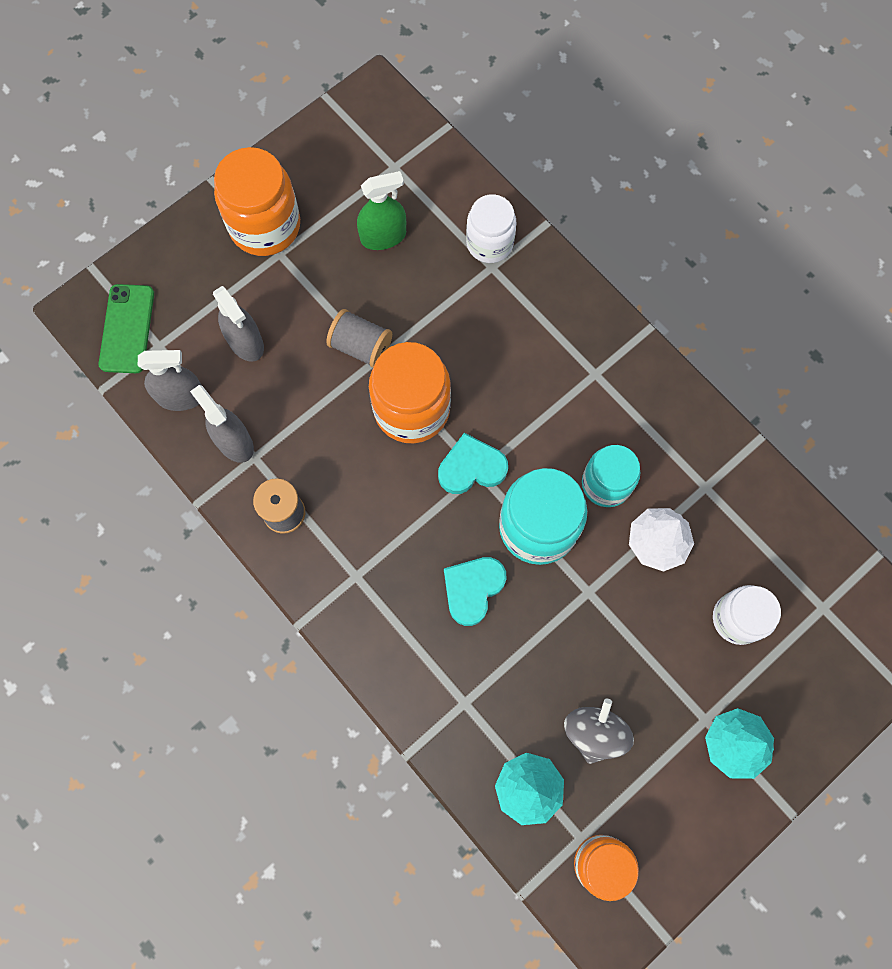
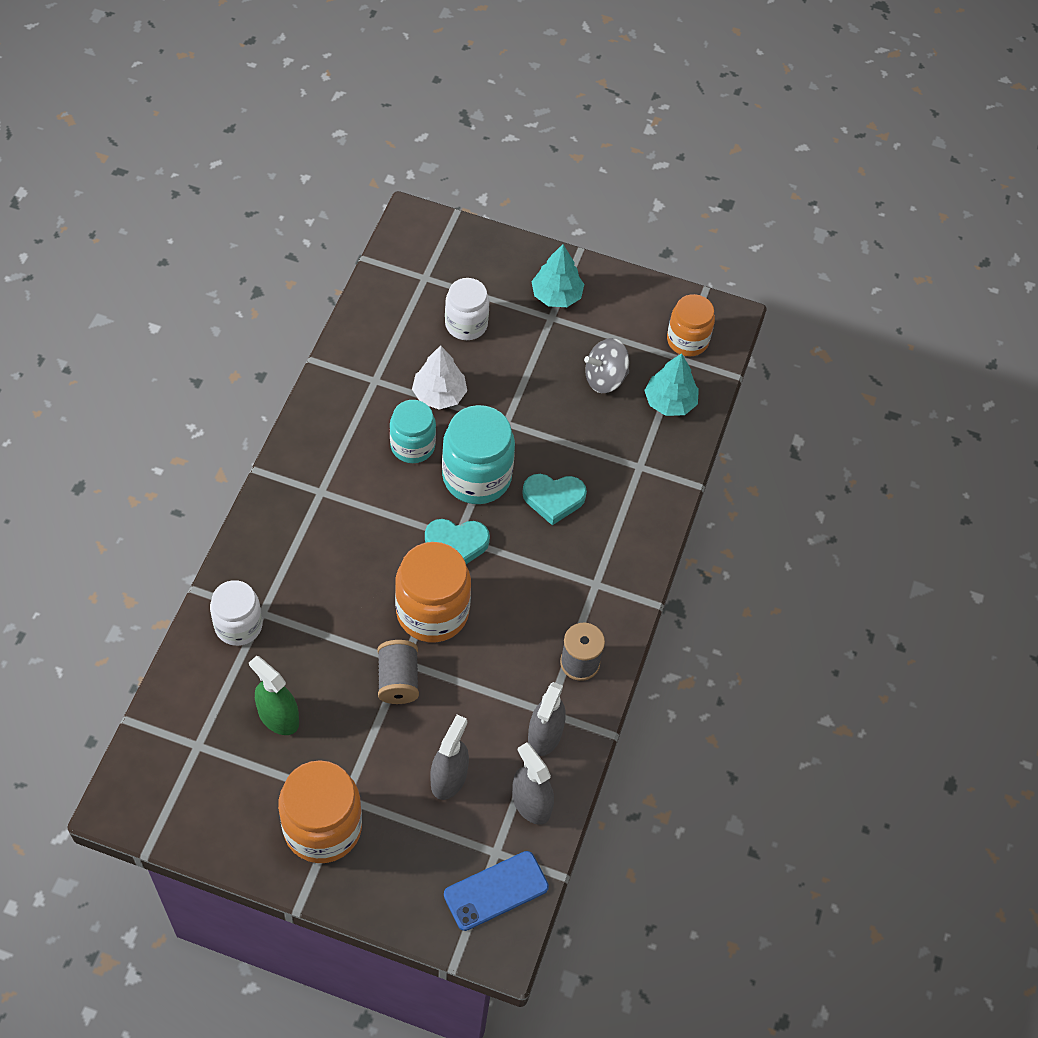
camera: 125 degrees left, 15 degrees down
(127, 329) = (496, 891): green phone -> blue phone
(471, 467) = (456, 544): turquoise heart -> turquoise heart turned 45 degrees counterclockwise

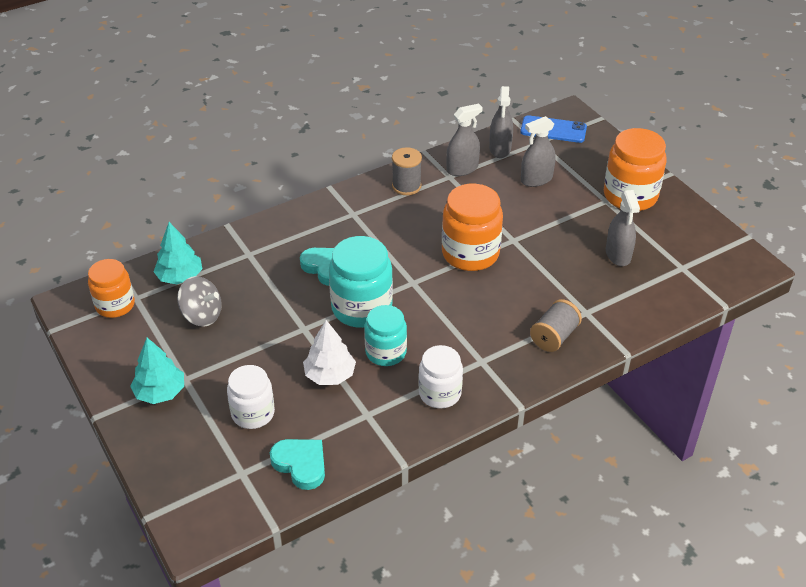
camera: 135 degrees left, 15 degrees down
(238, 625) = (608, 314): white jar -> white jar (440, 393)
(278, 717) = (618, 255): green spray bottle -> grey spray bottle
(398, 680) = (525, 233): grey spool -> grey spool (554, 336)
(456, 544) = (417, 279): turquoise heart -> turquoise heart (301, 464)

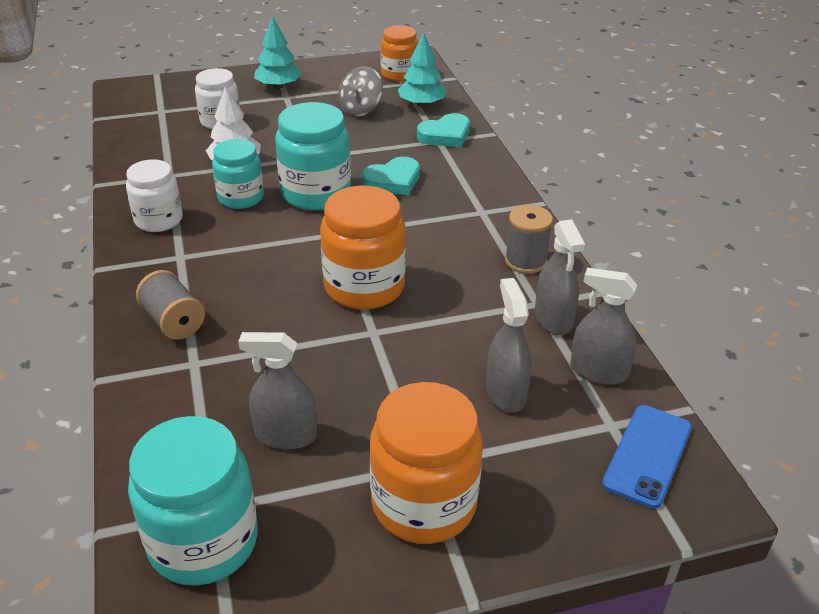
camera: 105 degrees right, 5 degrees down
(301, 464) = (144, 136): turquoise heart -> turquoise heart (445, 135)
(702, 264) = (203, 541): none -> turquoise jar

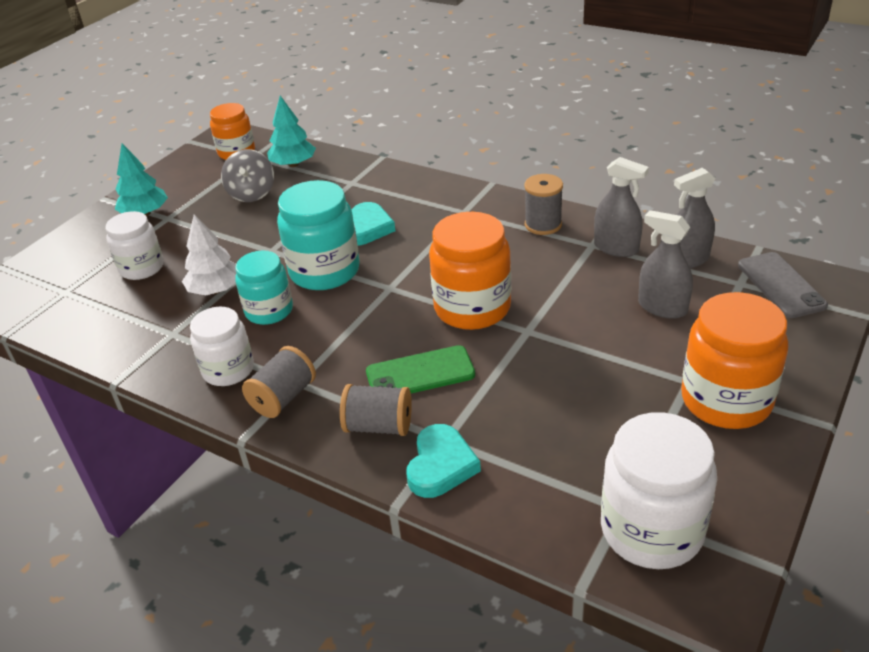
camera: 40 degrees left, 0 degrees up
(157, 260) = (283, 397): none -> grey spool
(203, 541) = (651, 530): turquoise jar -> white jar
(254, 307) = (420, 373): none -> green phone
(286, 435) = (586, 431): grey spray bottle -> none
(445, 135) = (350, 176): turquoise heart -> turquoise heart (441, 465)
(647, 455) = (780, 285): blue phone -> grey phone

